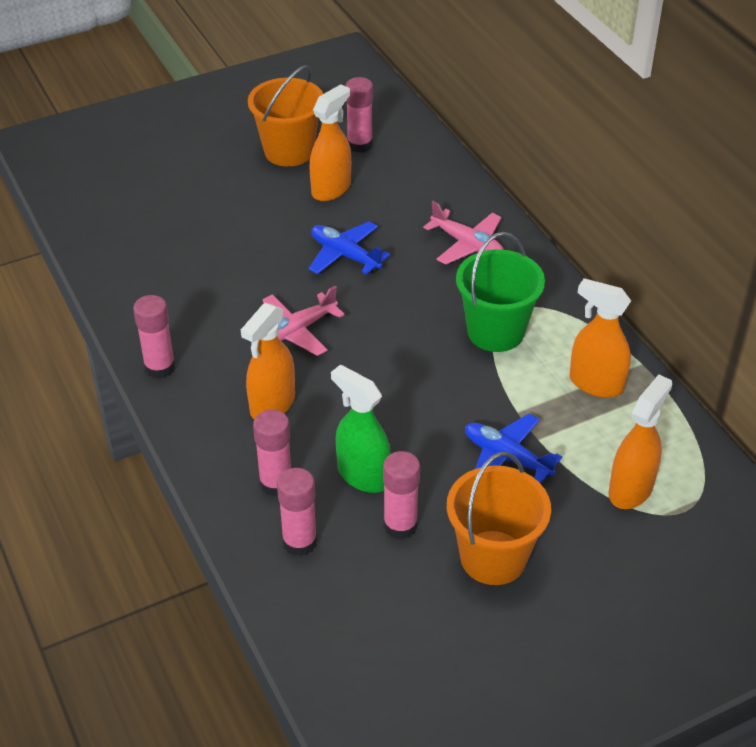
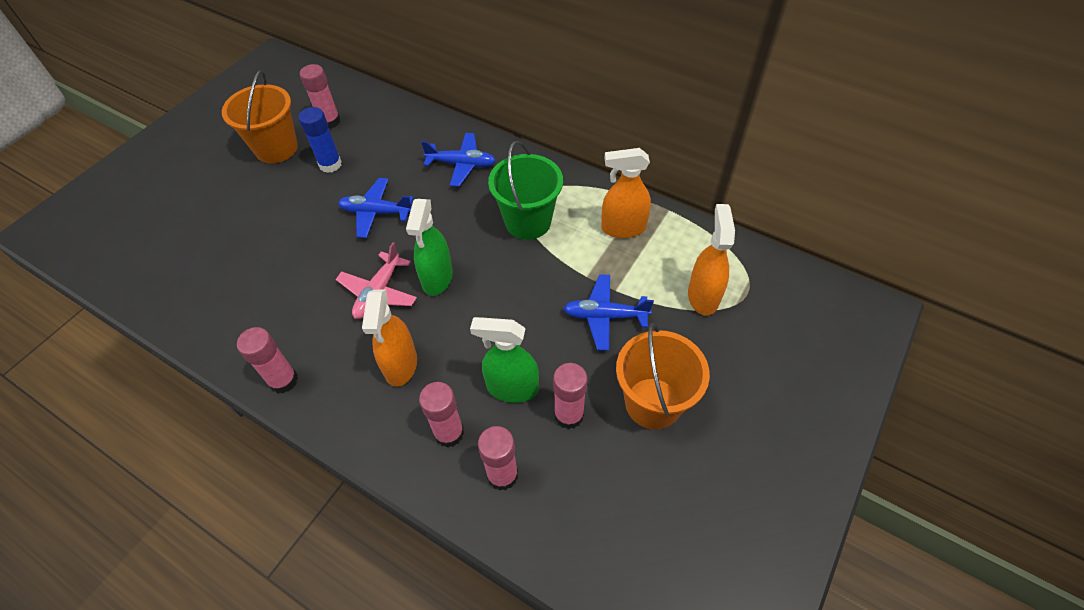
camera: 30 degrees left, 10 degrees up
(331, 189) = (330, 164): orange spray bottle -> blue glue stick
(362, 344) = (437, 278): none -> green spray bottle
(467, 244) = (461, 164): pink plane -> blue plane

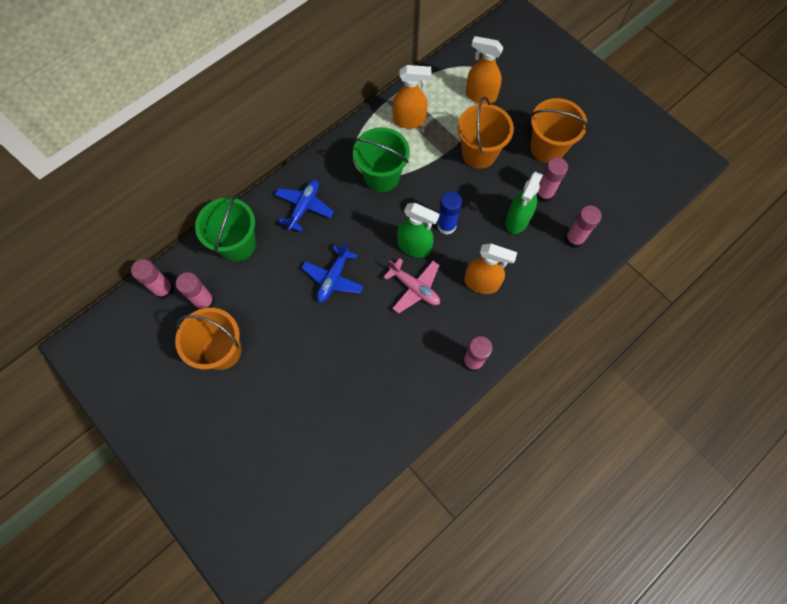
camera: 75 degrees left, 15 degrees up
(330, 164) = (262, 307): blue glue stick -> blue glue stick (446, 226)
(400, 126) = (237, 244): none -> green bucket
(449, 433) = (539, 263): pink glue stick -> pink glue stick (164, 289)
(605, 316) = (479, 153): blue plane -> orange bucket
(623, 228) = (409, 120): orange spray bottle -> orange spray bottle turned 105 degrees counterclockwise

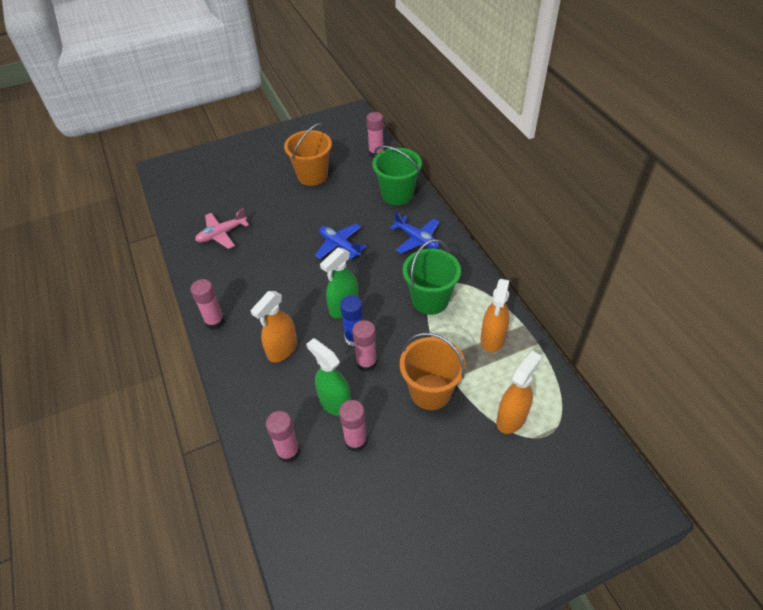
camera: 110 degrees right, 20 degrees down
(204, 301) = (356, 172): pink glue stick -> pink glue stick (366, 363)
(414, 288) = (303, 297): pink plane -> pink plane (222, 234)
(547, 148) = (415, 468): orange bucket -> none

